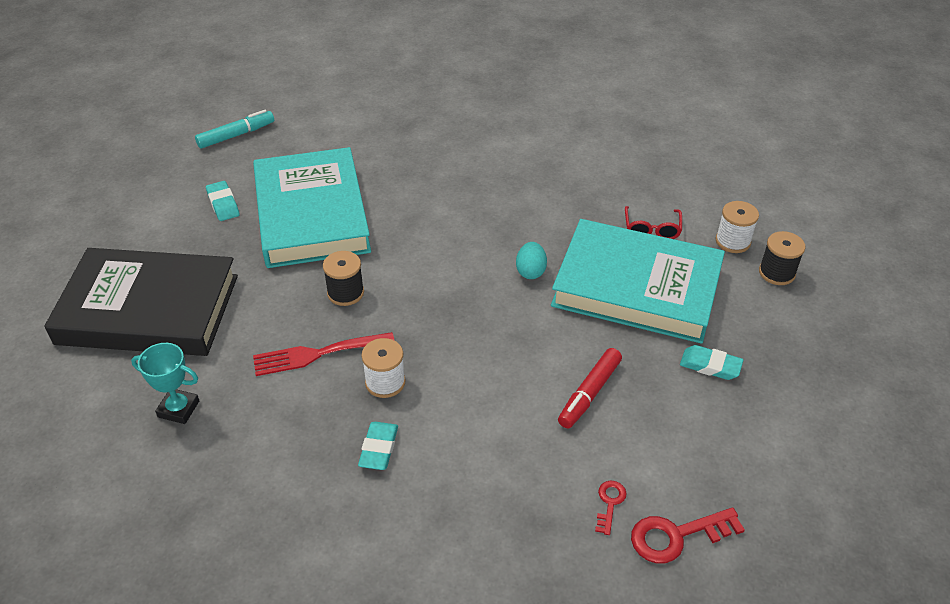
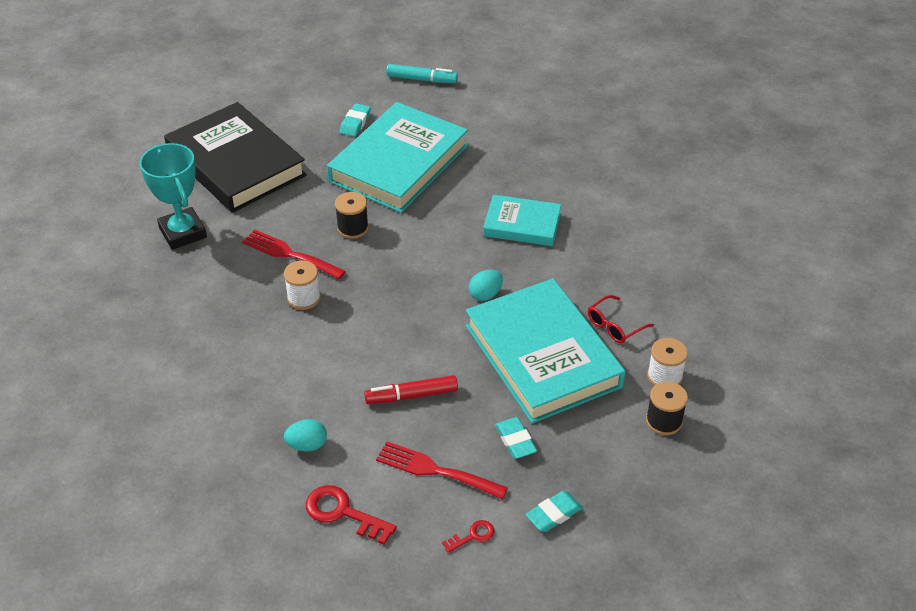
camera: 45 degrees right, 0 degrees up
(178, 409) = (183, 233): turquoise trophy -> turquoise trophy, size x1.59
(379, 448) = (251, 332): turquoise eraser -> turquoise eraser (554, 514)
(481, 199) = (522, 224): none -> turquoise book
(568, 505) = (307, 445): none -> turquoise egg
(609, 503) = (332, 464): red key -> red key (472, 536)
(691, 437) = (435, 470): none -> red fork

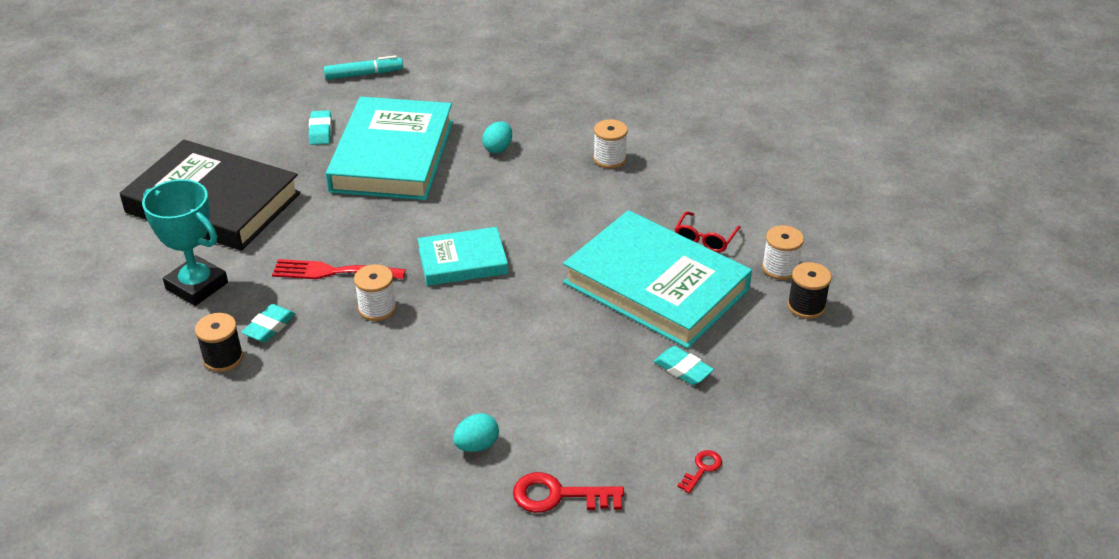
camera: 25 degrees left, 5 degrees down
(353, 228) = (385, 228): black spool -> black spool (223, 358)
(412, 396) = (553, 363): red marker -> none
(435, 470) = (624, 423): red fork -> none
(485, 295) = (563, 249): turquoise egg -> turquoise egg (498, 148)
(522, 224) = (555, 177): turquoise book -> turquoise book (462, 261)
(554, 514) = (764, 421): turquoise eraser -> turquoise eraser (269, 327)
(580, 222) = (609, 159): none -> white spool

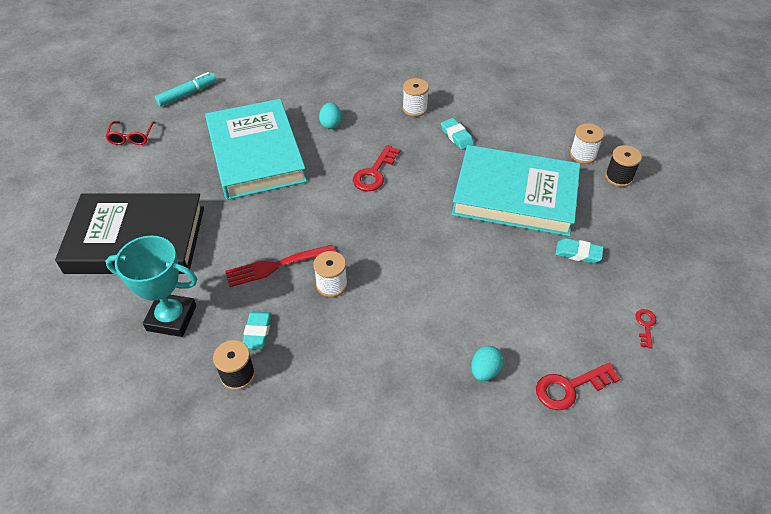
camera: 25 degrees left, 10 degrees up
(320, 131) = (184, 150): turquoise eraser -> turquoise eraser (456, 136)
(462, 261) = (368, 223): turquoise book -> none
(508, 213) = (374, 173): none -> red key
(705, 239) = (520, 149): red glasses -> red glasses (131, 137)

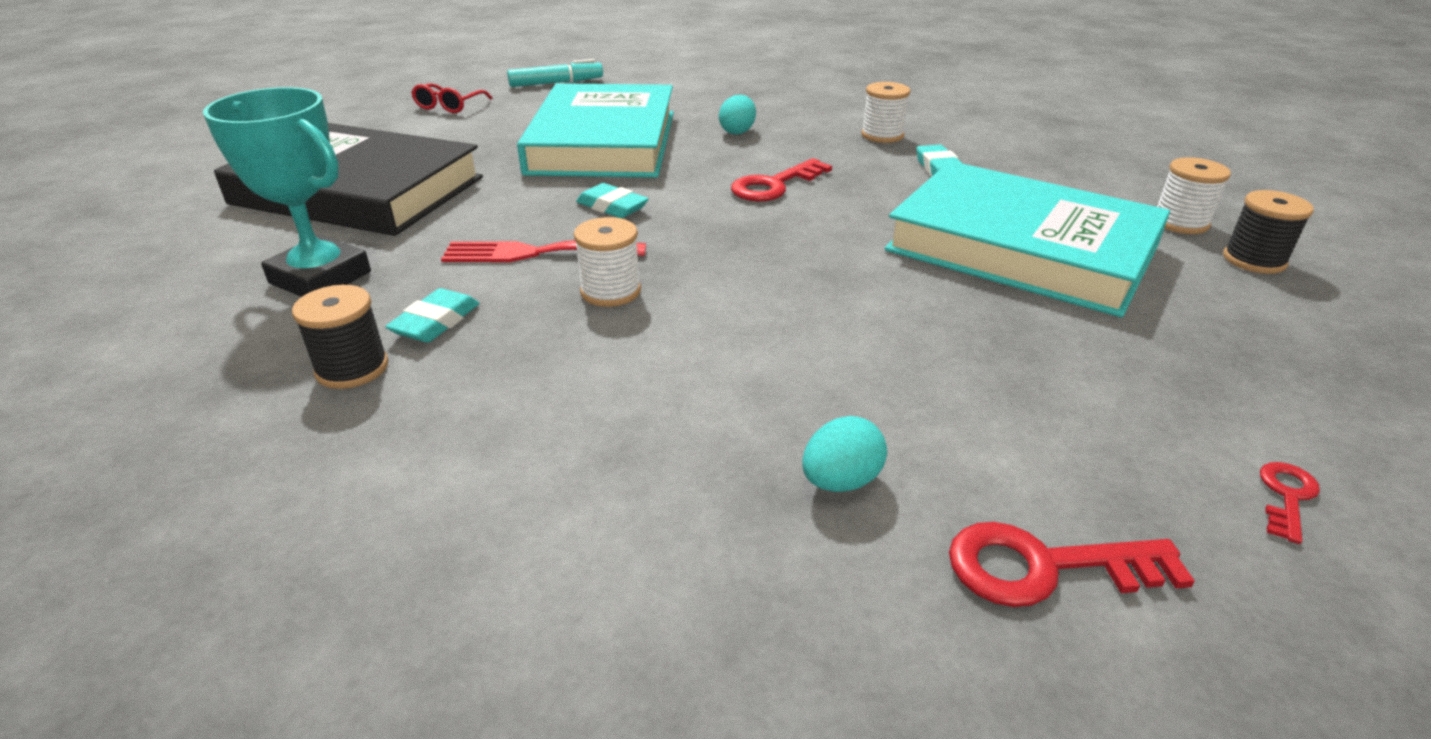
camera: 20 degrees right, 15 degrees down
(578, 253) = (1134, 344): turquoise eraser -> turquoise eraser (612, 207)

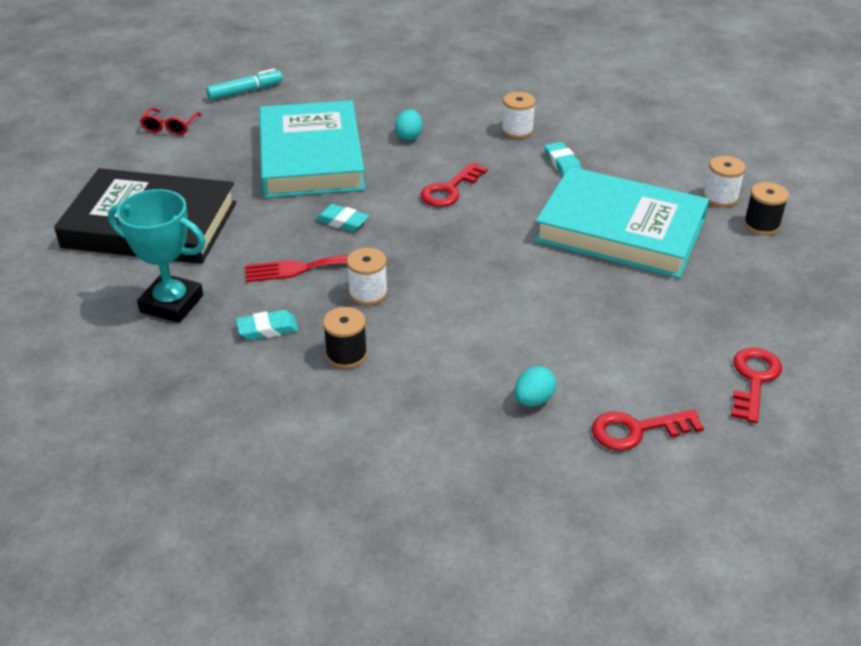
camera: 10 degrees left, 5 degrees up
(352, 368) = (234, 366): black spool -> black spool (346, 355)
(436, 322) = (267, 329): turquoise eraser -> turquoise eraser turned 60 degrees clockwise
(1286, 497) = (753, 380): red key -> red key, size x1.80

